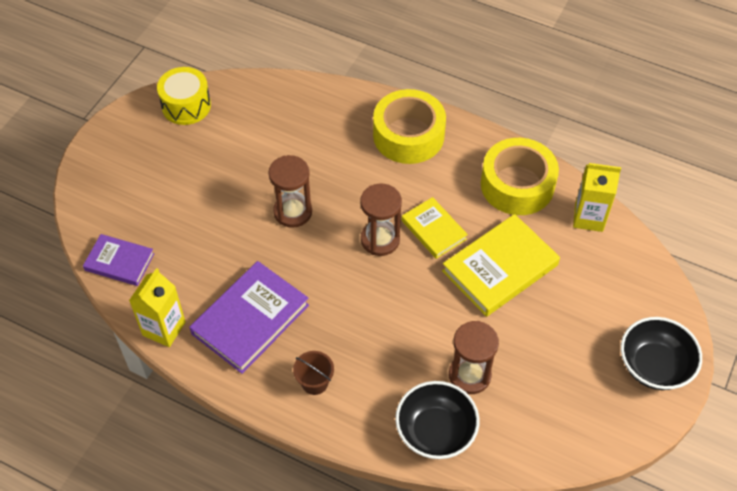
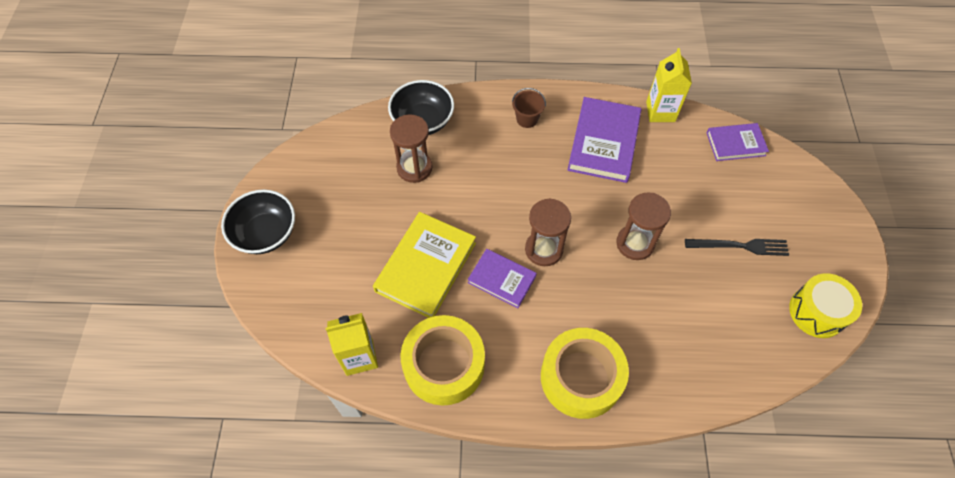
camera: 155 degrees right, 5 degrees up
(202, 173) = (740, 246): none -> black fork
(434, 230) = (501, 279): yellow book -> purple book

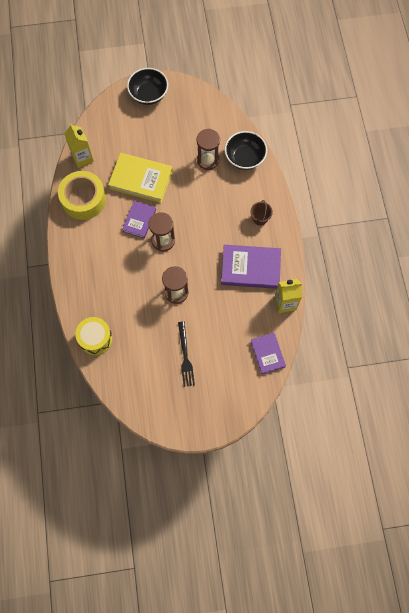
camera: 80 degrees right, 10 degrees up
(581, 377) = (85, 269): yellow tape -> none
(817, 312) = (145, 402): yellow drum -> yellow drum (95, 339)

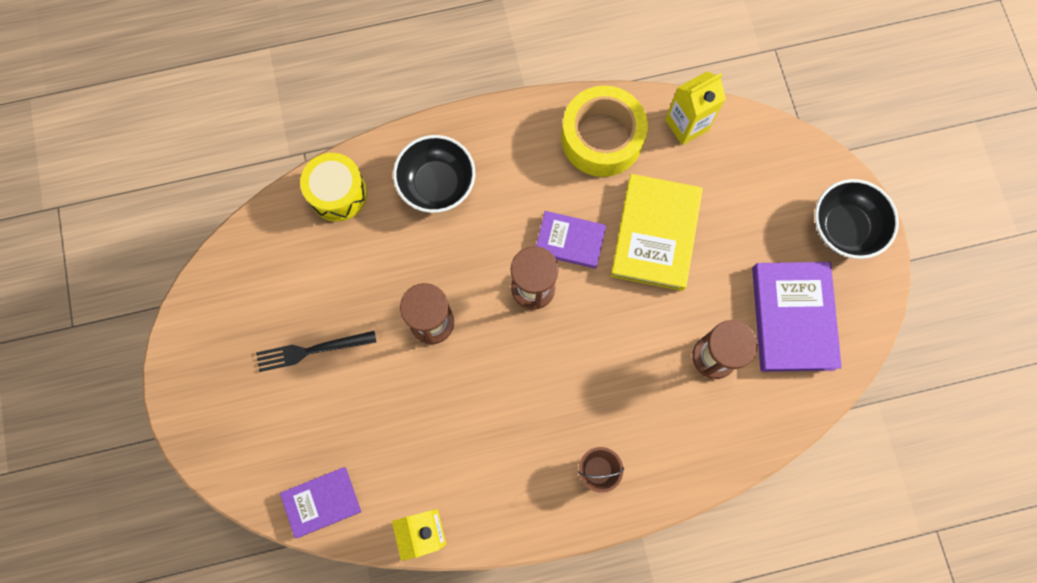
camera: 85 degrees right, 5 degrees up
(245, 158) = (730, 430): black bowl -> black bowl (437, 184)
(250, 268) = (491, 458): purple book -> purple book (793, 318)

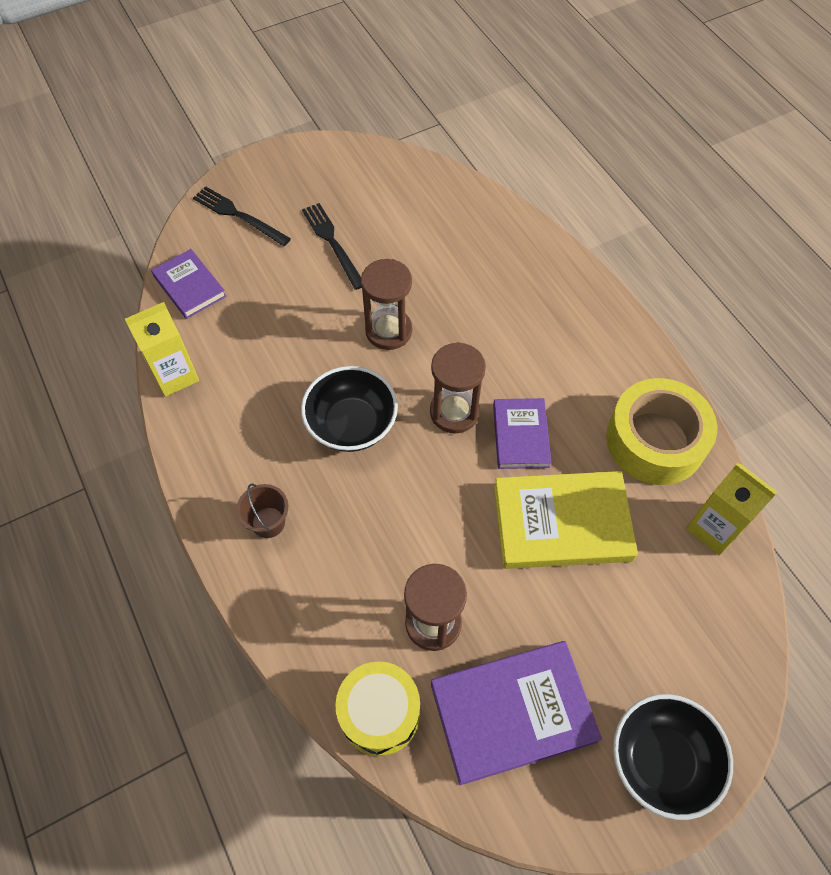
camera: 75 degrees right, 15 degrees down
(244, 437) = (238, 215): none -> black fork
(338, 193) = (494, 224): yellow drum -> yellow drum (379, 713)
(437, 184) = (536, 300): black bowl -> black bowl (351, 424)

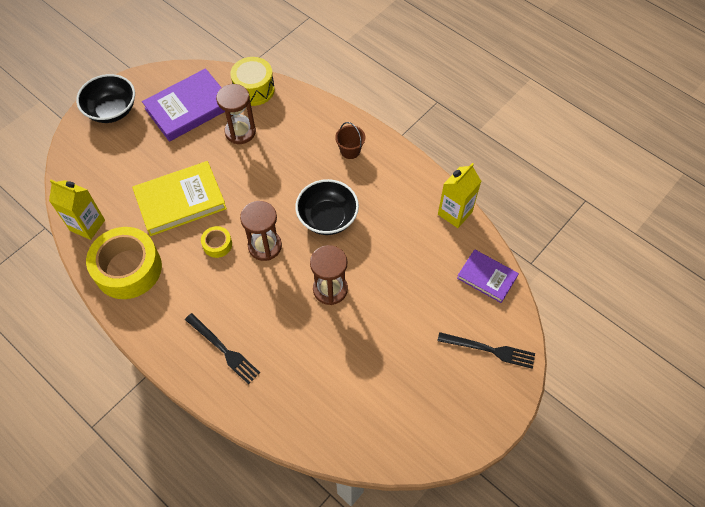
camera: 160 degrees right, 0 degrees up
(332, 243) = (404, 349): black fork -> black fork (223, 349)
(521, 435) = (217, 244): purple book -> yellow tape

